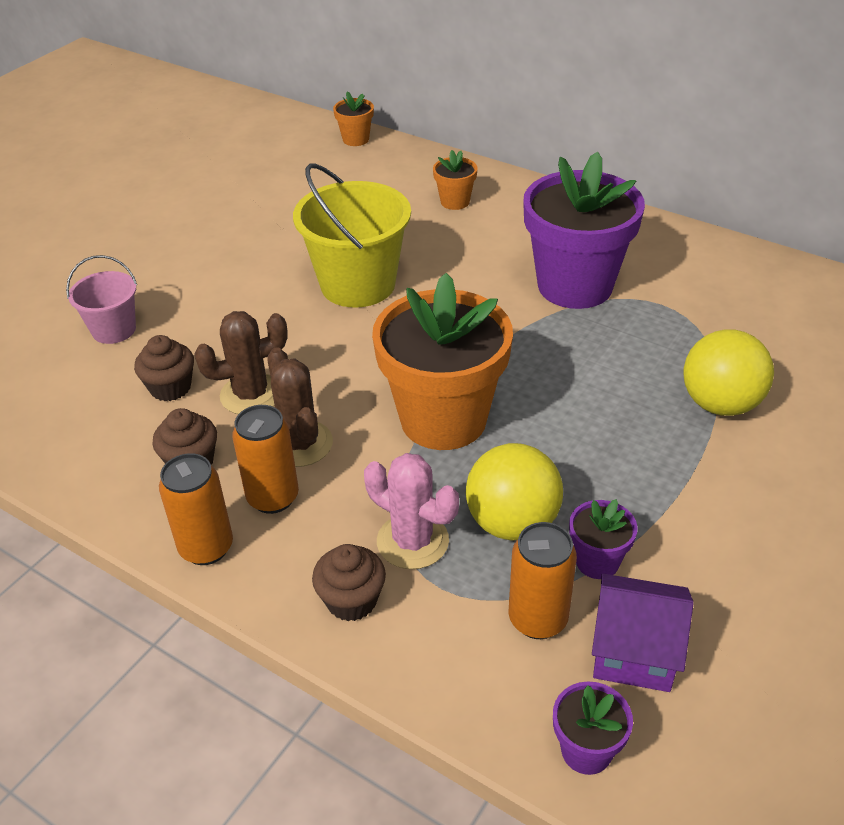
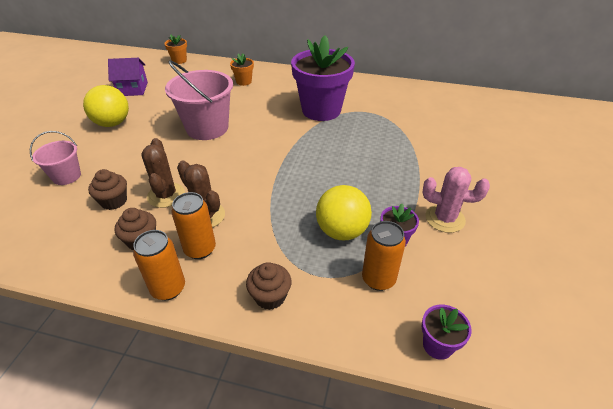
camera: 20 degrees left, 0 degrees up
(251, 394) = (166, 195): brown cactus -> brown cactus turned 60 degrees counterclockwise
(358, 284) = (207, 128): yellow bucket -> pink bucket
(412, 541) = (292, 254): pink cactus -> pink cactus (445, 219)
(443, 419) = (282, 186): orange flower pot -> none
(634, 652) = (435, 283): purple house -> purple house (132, 89)
(720, 404) = (416, 151): yellow ball -> yellow ball (112, 123)

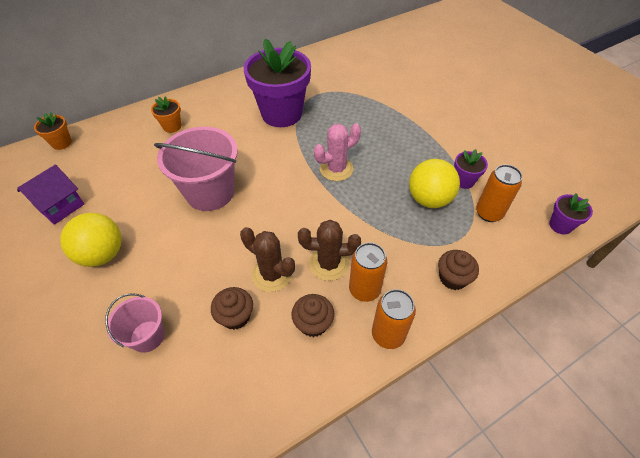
camera: 45 degrees left, 10 degrees up
(445, 219) = (468, 145): pink cactus -> pink cactus (336, 169)

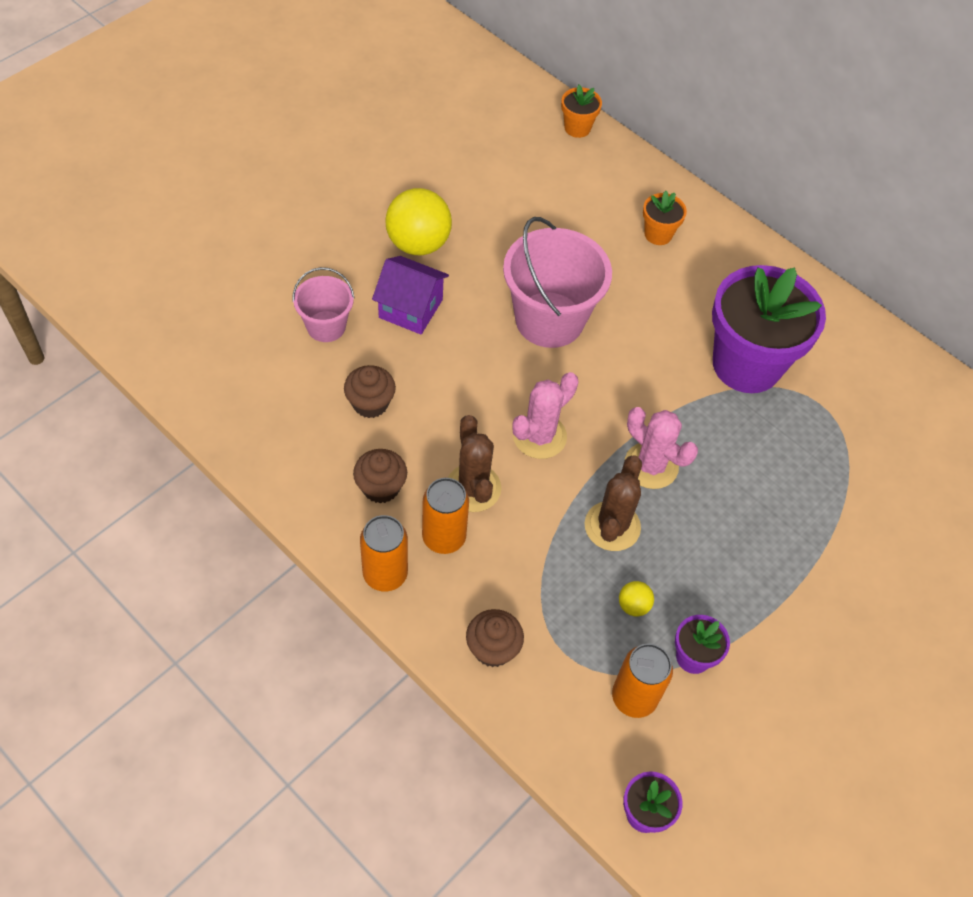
camera: 70 degrees right, 5 degrees up
(60, 206) = (475, 173): purple house -> purple house (410, 308)
(272, 274) = (438, 426): brown cactus -> brown cactus (612, 526)
(299, 218) = (539, 436): none -> pink cactus
(429, 199) = (633, 605): yellow ball -> yellow ball, size x0.45

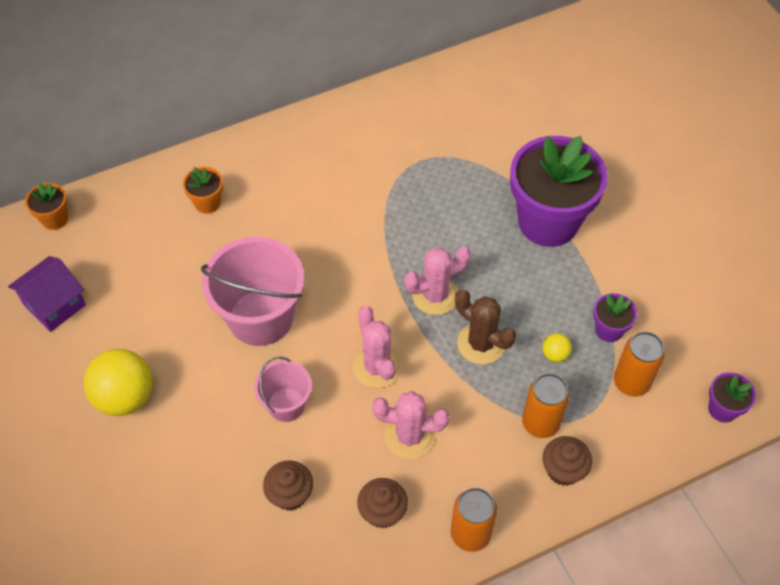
camera: 65 degrees left, 0 degrees up
(326, 326) = (186, 509): pink bucket -> pink bucket (286, 404)
(410, 308) = (198, 427): purple house -> purple house (54, 304)
(444, 537) = (450, 475): orange can -> orange can (540, 423)
(473, 488) = (409, 436): brown cactus -> pink cactus
(746, 364) = (366, 193): purple flower pot -> purple flower pot (548, 222)

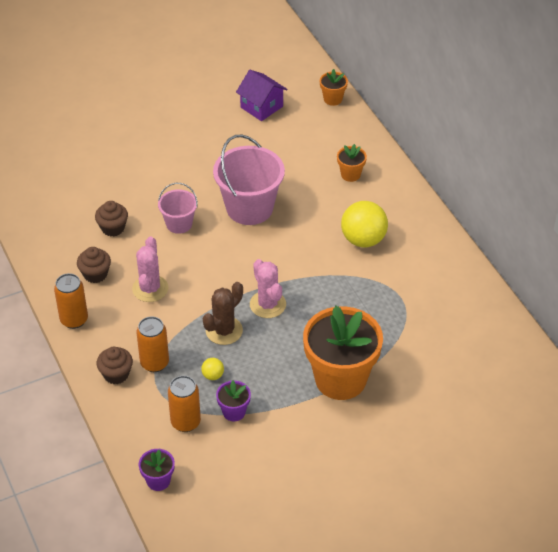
camera: 90 degrees right, 10 degrees down
(125, 397) = (190, 146): yellow ball -> yellow ball (363, 240)
(377, 367) = (206, 271): pink cactus -> none
(548, 222) = (340, 379): purple flower pot -> orange flower pot

